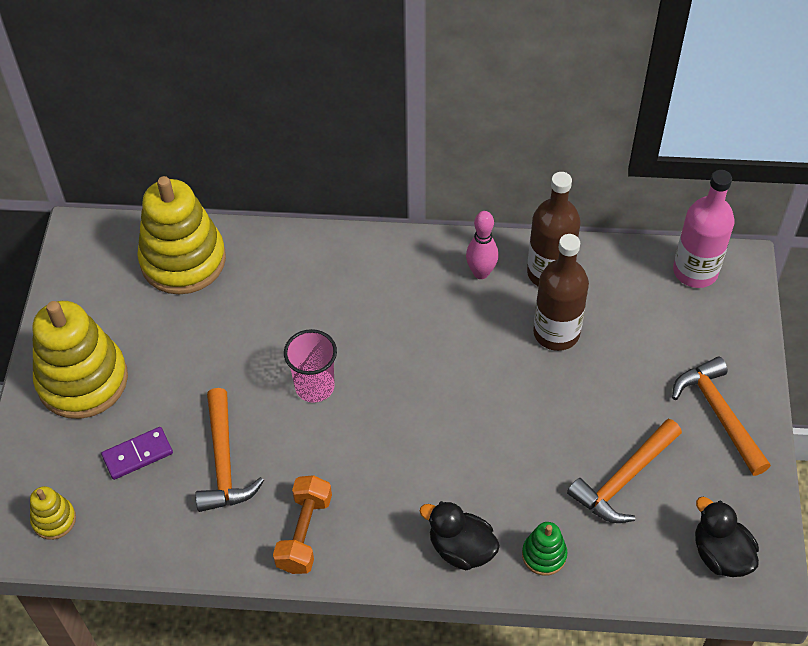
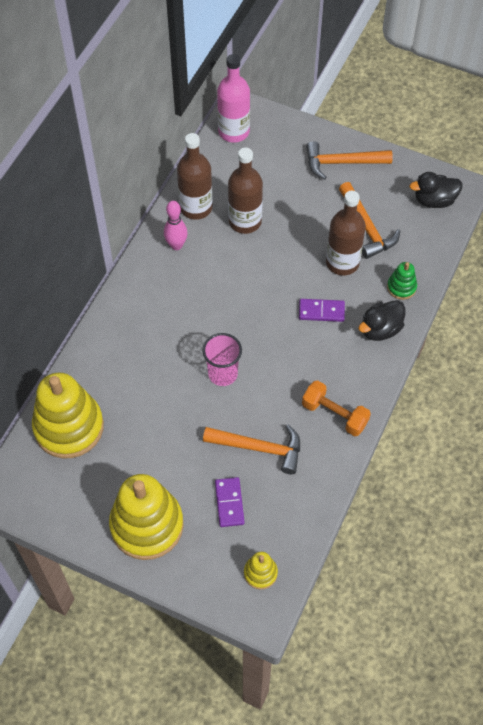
camera: 70 degrees left, 5 degrees up
(457, 467) = (321, 311): none -> purple domino
(548, 467) = (342, 262): none -> brown bottle

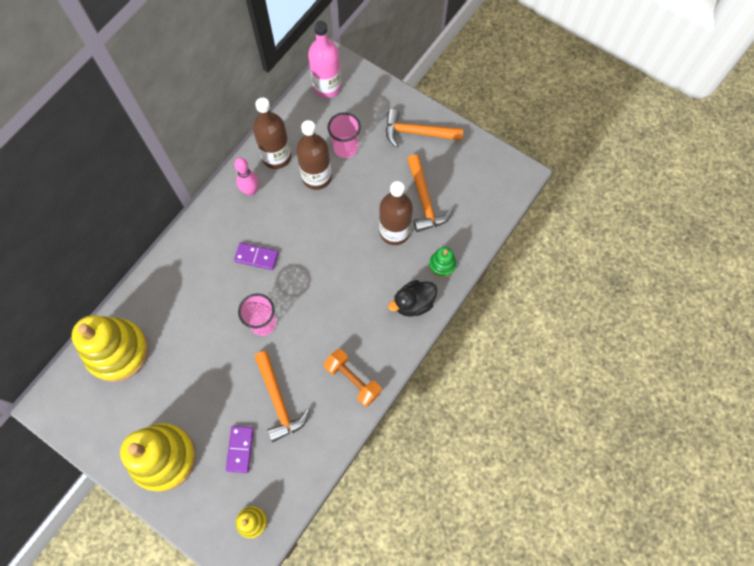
camera: 10 degrees right, 10 degrees up
(259, 448) = (279, 401): orange hammer -> orange hammer turned 45 degrees clockwise
(269, 188) = (345, 148): none -> pink cup
(321, 311) = (364, 277): purple domino -> purple domino (256, 257)
(434, 200) = (492, 183): black duck -> none

